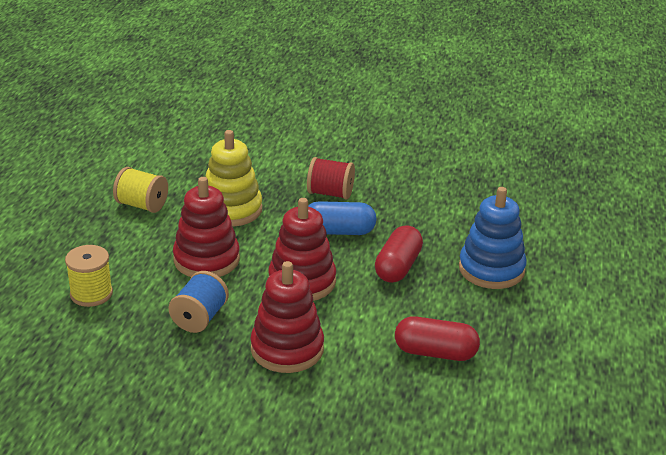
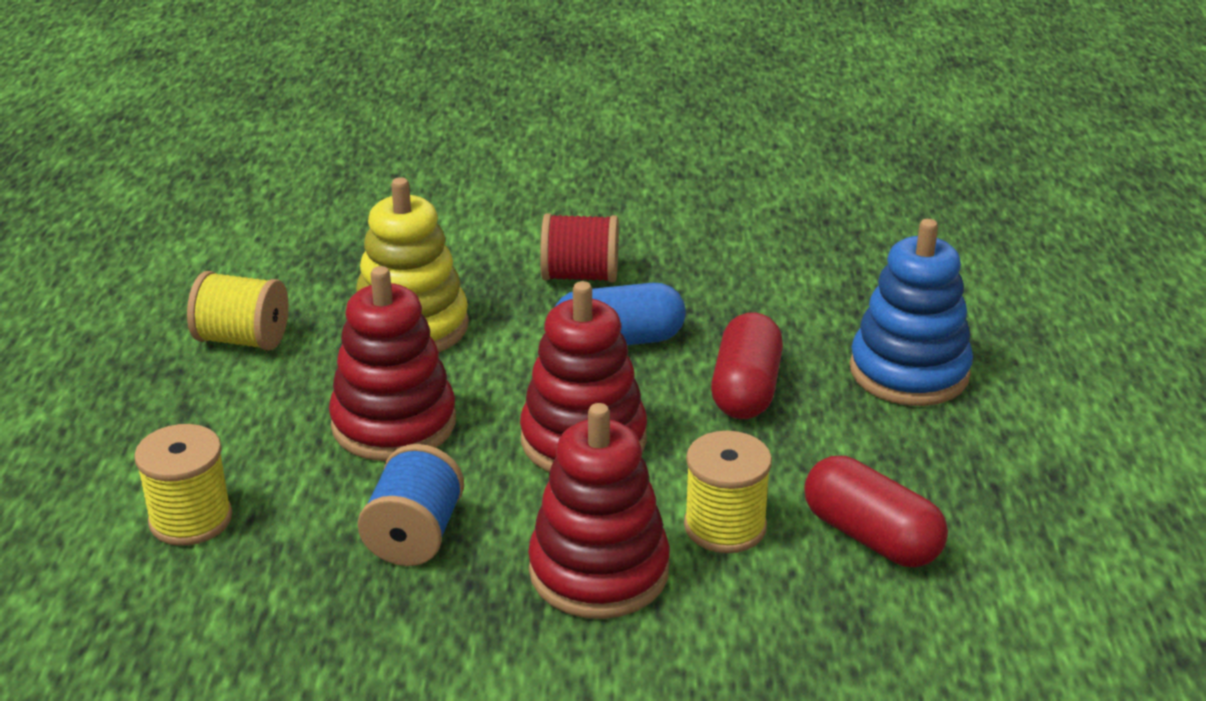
camera: 10 degrees left, 0 degrees up
(360, 336) = (725, 526): none -> yellow spool
(435, 352) = (871, 537): red capsule -> red capsule turned 45 degrees clockwise

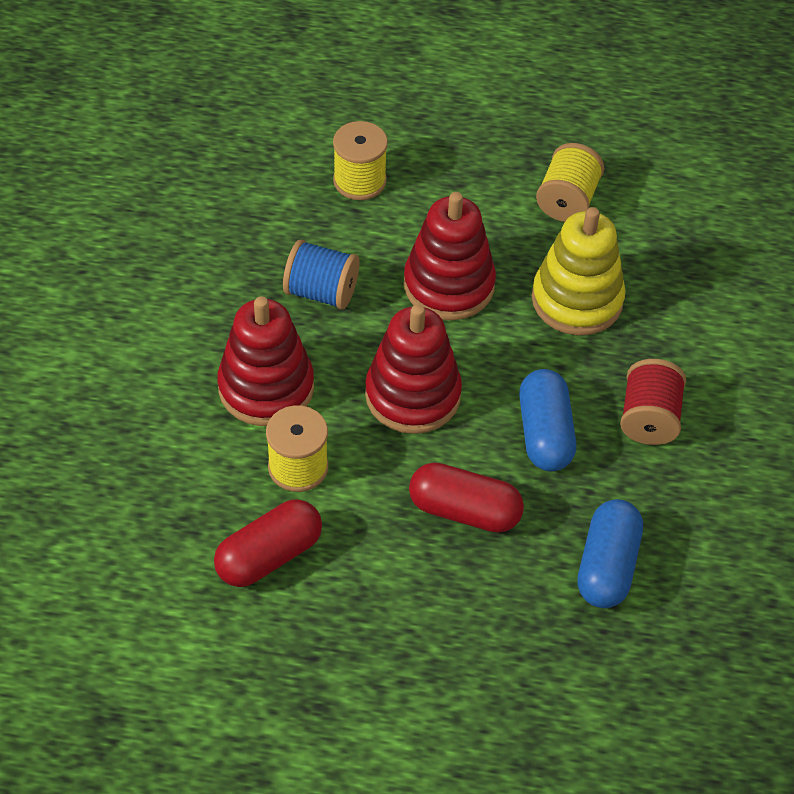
camera: 95 degrees right, 20 degrees up
(782, 296) = (607, 566): none -> blue capsule
(909, 372) = (476, 638): blue stacking toy -> none

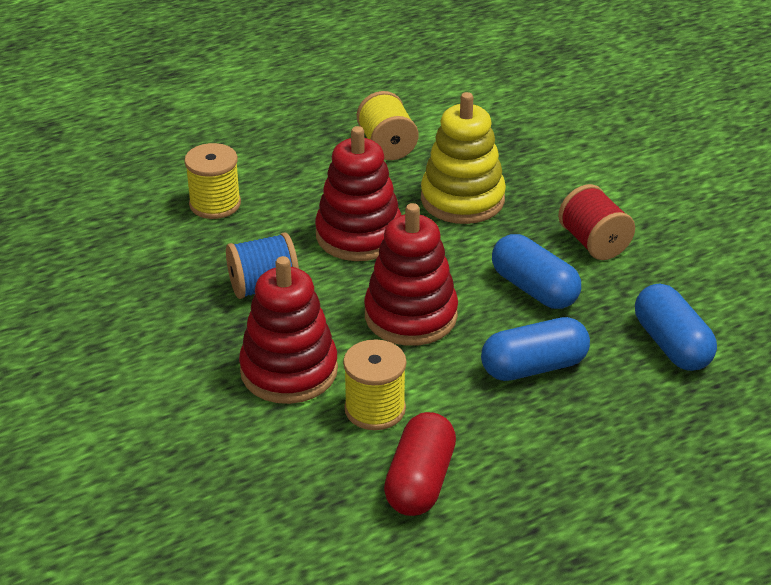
camera: 35 degrees left, 15 degrees down
(464, 511) = (534, 367): red capsule -> blue capsule

